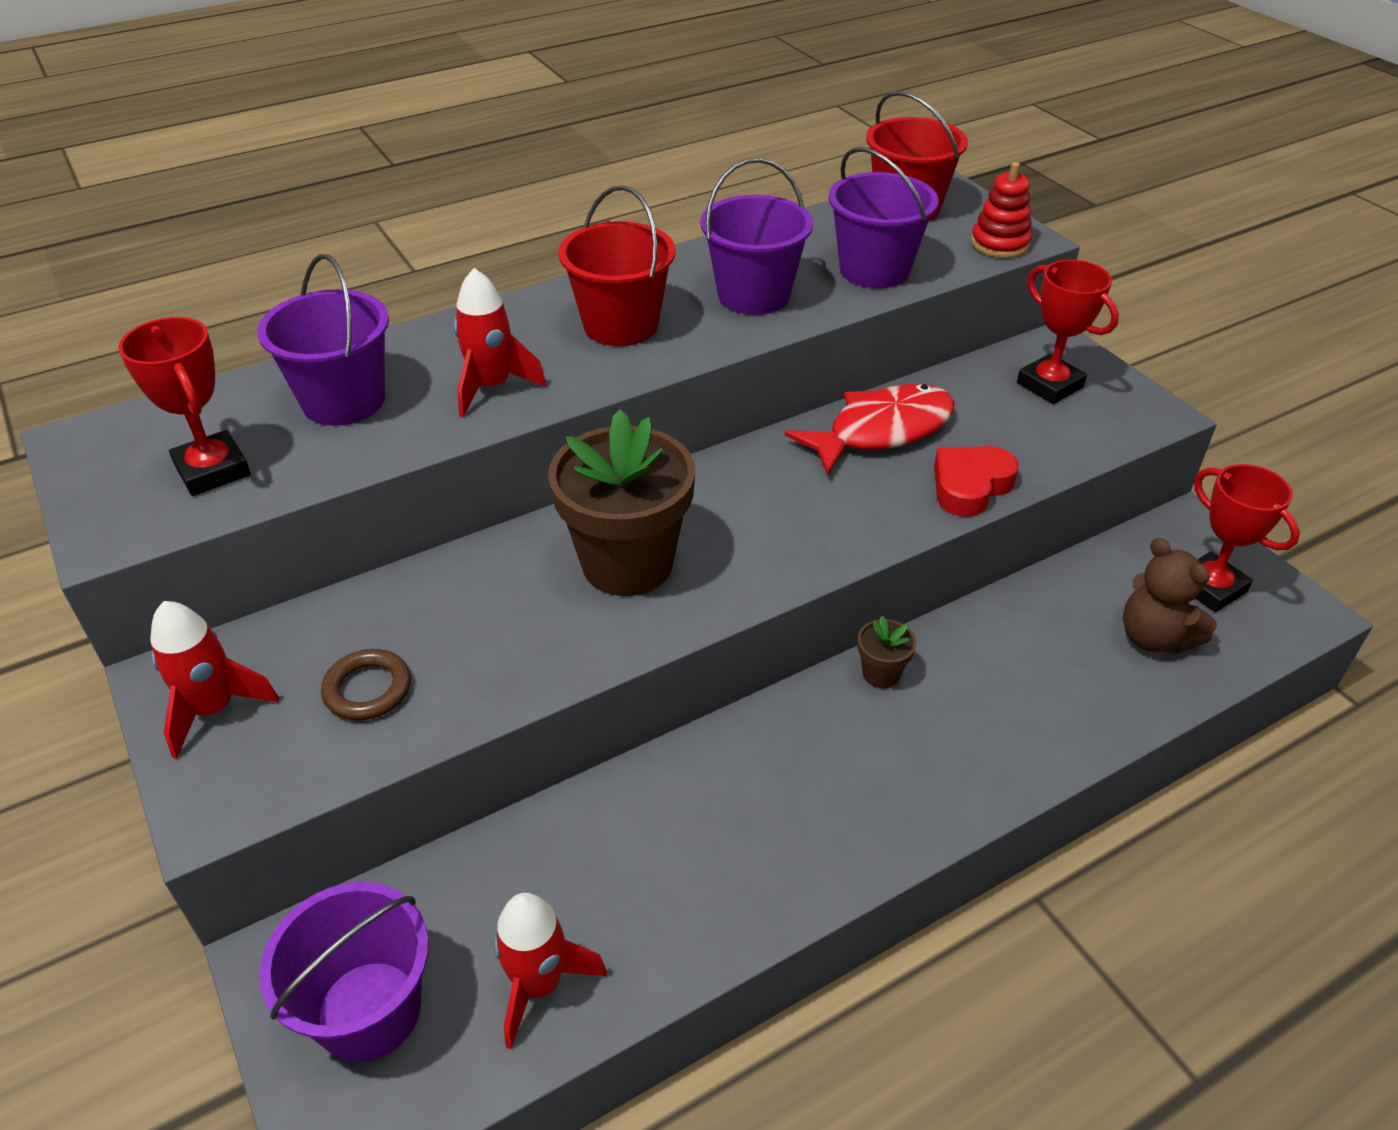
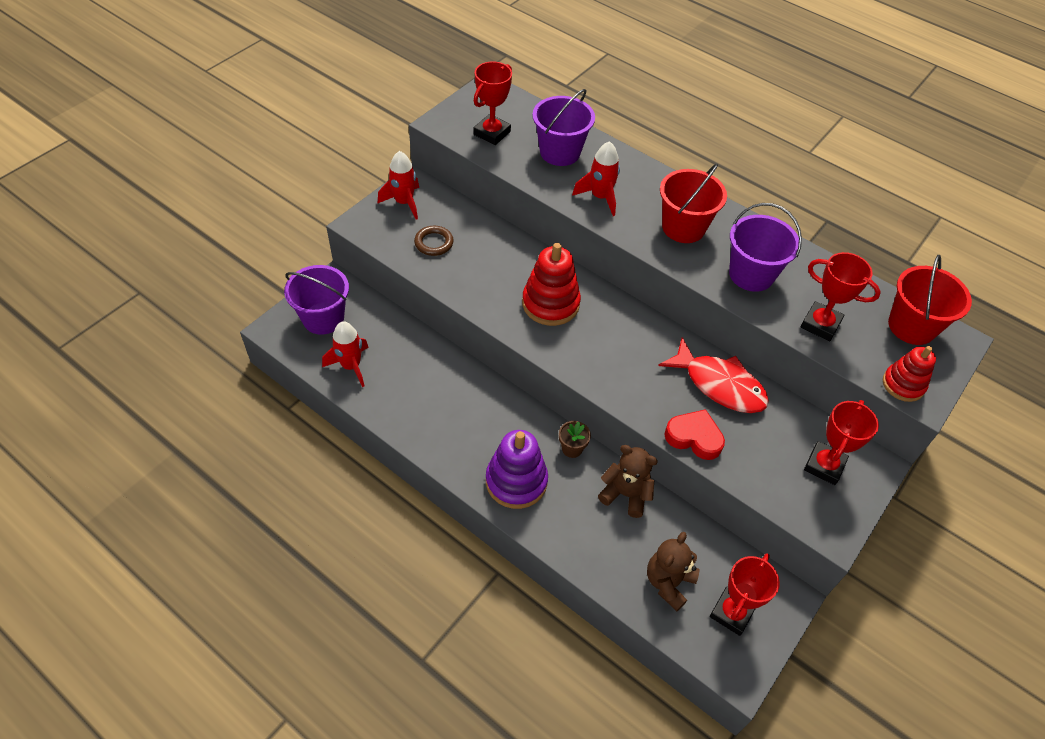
camera: 65 degrees right, 10 degrees up
(627, 564) = (550, 304): brown flower pot -> red stacking toy
(874, 270) = (820, 324): purple bucket -> red trophy
(925, 771) = (516, 481): none -> purple stacking toy
(988, 635) = (625, 494): none -> brown teddy bear

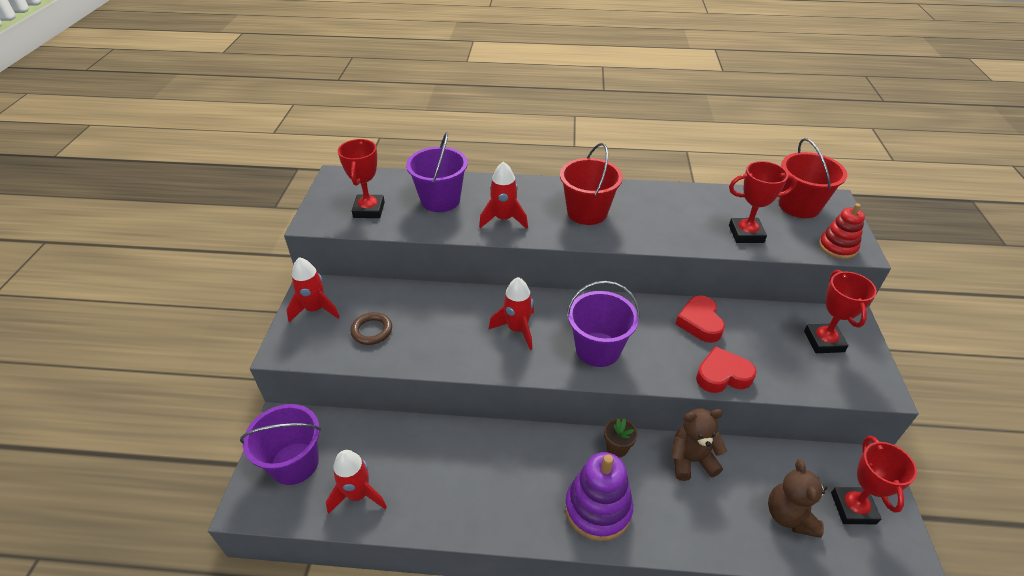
camera: 30 degrees left, 10 degrees down
(550, 304) = (517, 329): red stacking toy -> red rocket
(719, 385) = (700, 322): red fish -> red heart
(751, 274) = (666, 222): purple bucket -> purple bucket (598, 349)

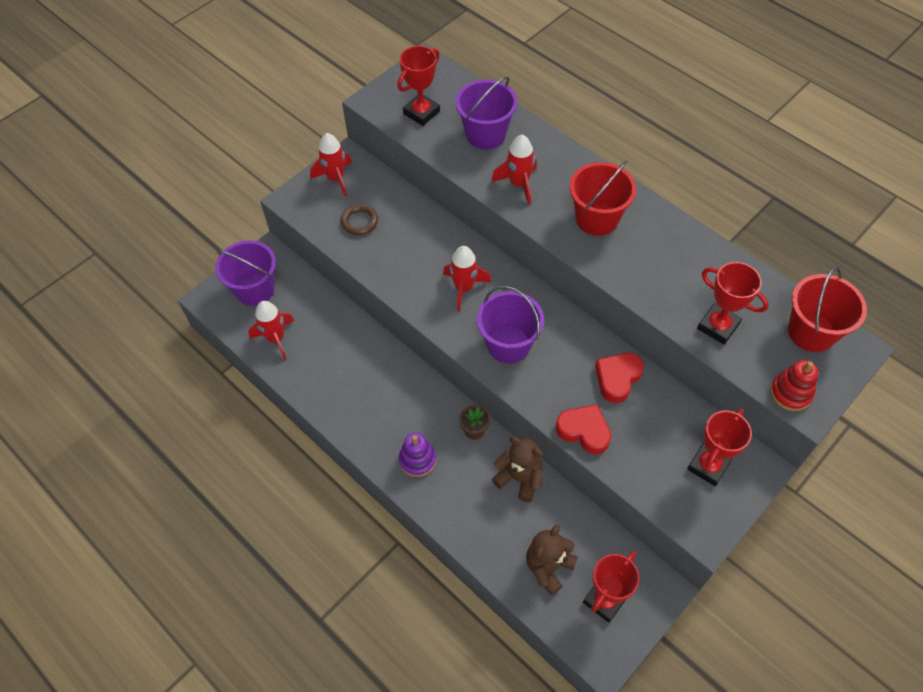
camera: 40 degrees right, 15 degrees up
(598, 509) = (417, 460): purple stacking toy -> purple stacking toy, size x0.64

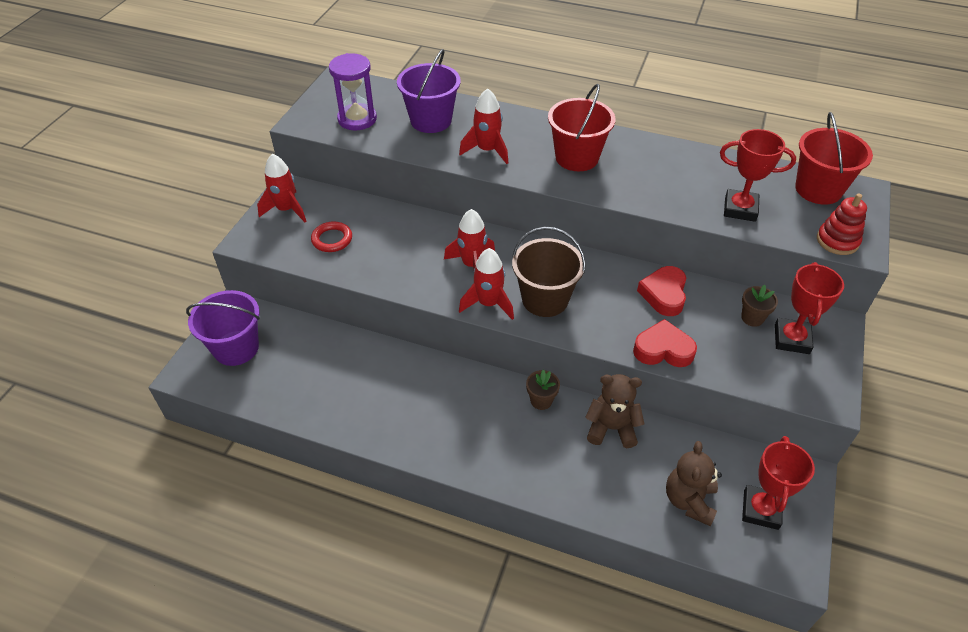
camera: 25 degrees left, 10 degrees down
(276, 338) = (283, 387): red rocket -> red rocket (488, 304)
(359, 221) = (332, 239): brown ring -> red ring
(417, 460) = (499, 450): purple stacking toy -> none
(421, 112) = (357, 119): red trophy -> purple hourglass
(508, 345) = (545, 299): purple bucket -> brown bucket
(685, 432) = (752, 318): none -> brown flower pot

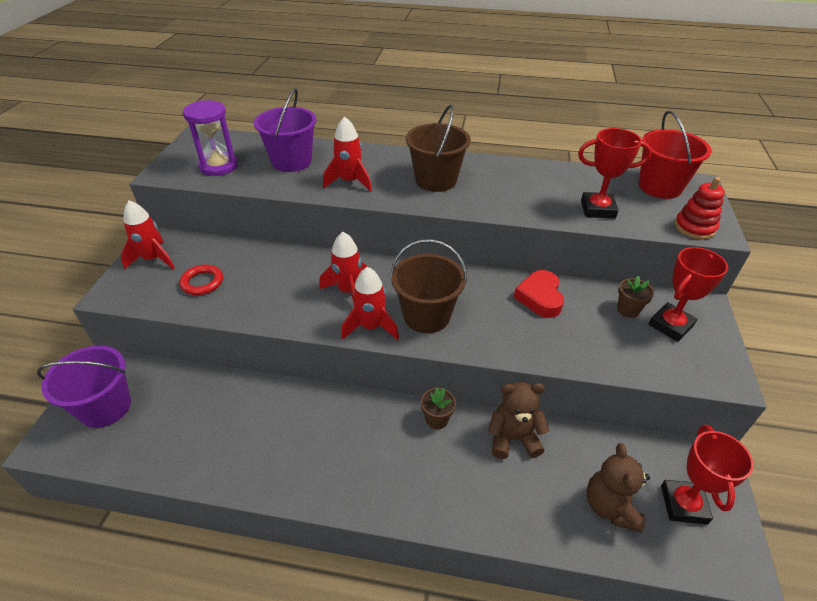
camera: 10 degrees left, 5 degrees down
(577, 157) = (436, 180): red bucket -> brown bucket
(663, 349) = (554, 351): red heart -> none
(791, 339) = (670, 325): red trophy -> red trophy turned 45 degrees clockwise

